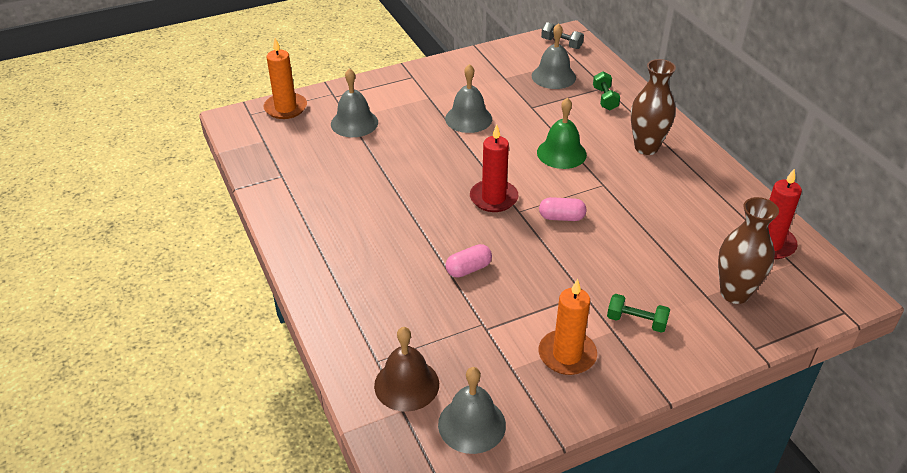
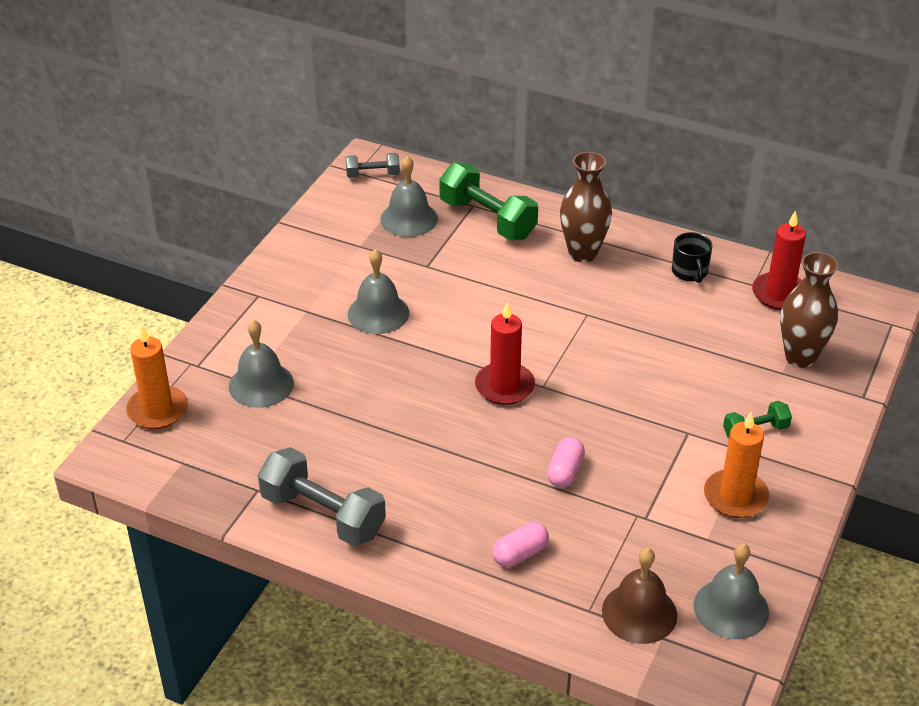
camera: 40 degrees left, 0 degrees up
(297, 209) = (323, 515): none -> grey dumbbell
(561, 153) = (513, 302): green bell -> none
(561, 217) = (588, 369): pink capsule -> pink capsule (520, 554)
(605, 99) = (487, 219): green dumbbell -> green dumbbell, size x1.87
(713, 195) = (690, 272): none -> black mug

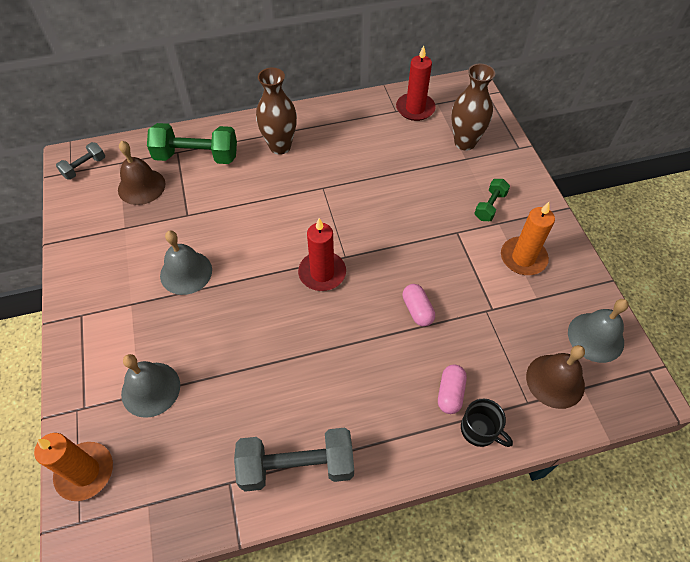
camera: 40 degrees left, 15 degrees up
(409, 219) = (141, 186): grey bell -> brown bell
(690, 272) = (354, 123): black mug -> black mug (479, 430)

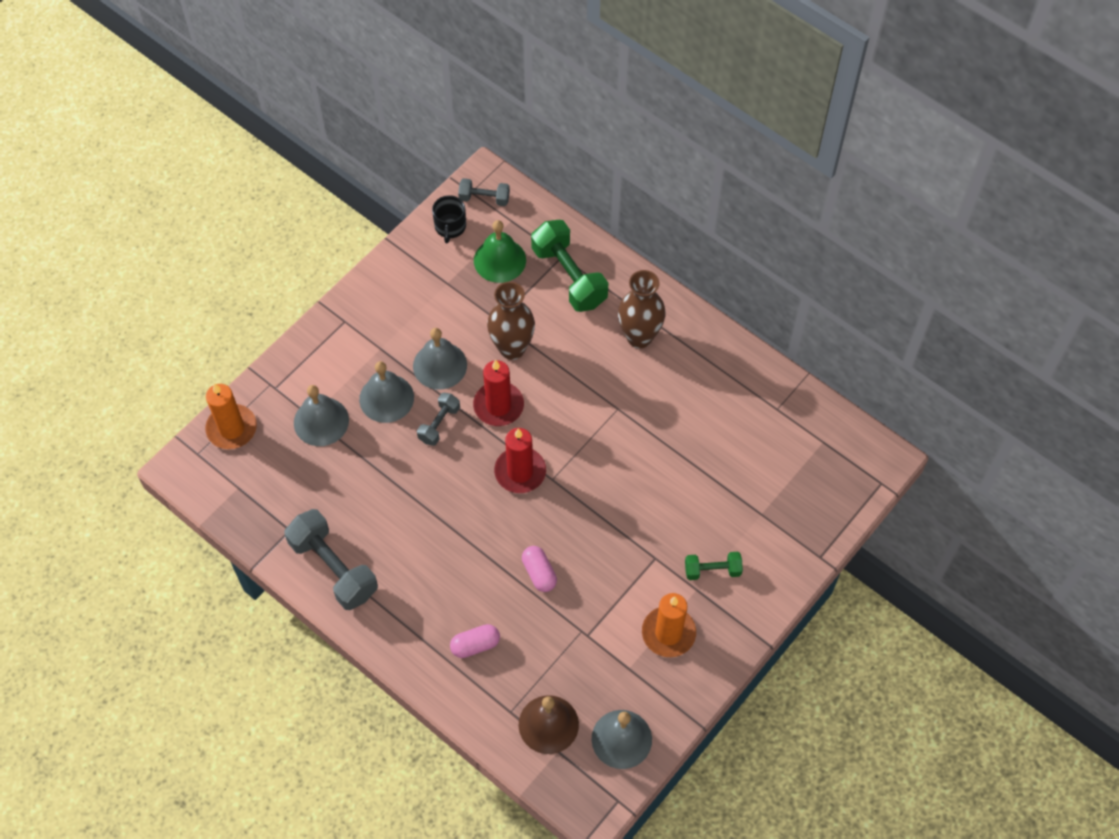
camera: 55 degrees right, 5 degrees up
(141, 186) = (499, 260): brown bell -> green bell
(177, 326) = (386, 398): none -> grey bell
(235, 302) = (439, 424): none -> grey dumbbell
(415, 109) = (796, 425): red candle -> red candle (498, 406)
(417, 310) = (539, 573): pink capsule -> pink capsule turned 60 degrees counterclockwise
(465, 142) = (784, 501): brown vase -> brown vase (512, 348)
(479, 430) = (457, 686): black mug -> black mug (450, 227)

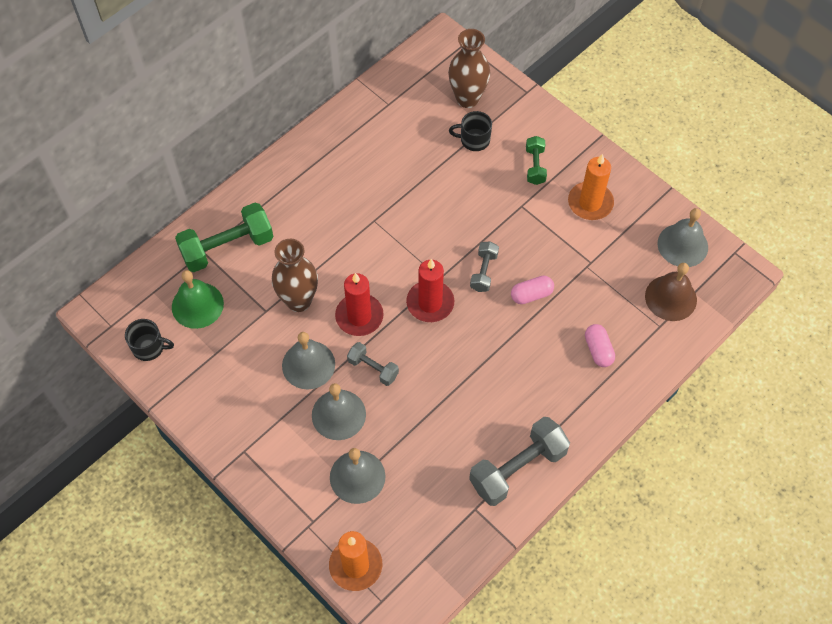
camera: 85 degrees left, 0 degrees up
(484, 198) = (121, 314): grey dumbbell -> grey dumbbell (483, 272)
(639, 337) = (302, 197): brown vase -> brown vase (467, 99)
(740, 502) = (474, 140): none -> black mug

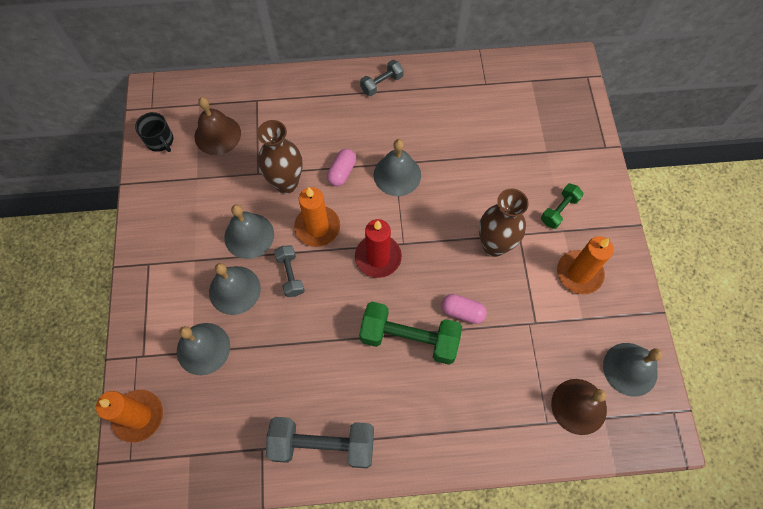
camera: 40 degrees right, 5 degrees up
(197, 305) = (217, 135): green bell -> brown bell
(227, 247) = (275, 108): green dumbbell -> green dumbbell (409, 338)
(359, 316) = (317, 227): red candle -> orange candle
(384, 228) = (397, 174): none -> grey bell
(467, 99) = (551, 120): brown vase -> brown vase (494, 245)
(474, 140) = (528, 155): black mug -> none
(483, 272) = (441, 264): grey dumbbell -> grey dumbbell (381, 84)
(598, 350) = (476, 401): pink capsule -> pink capsule (342, 172)

